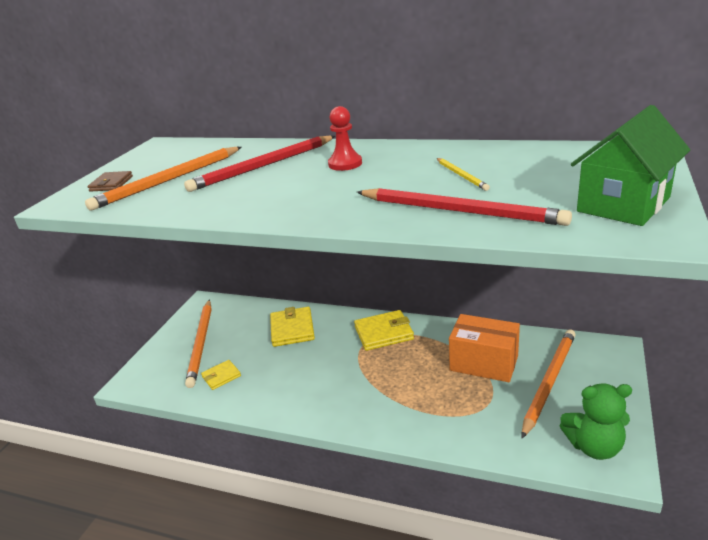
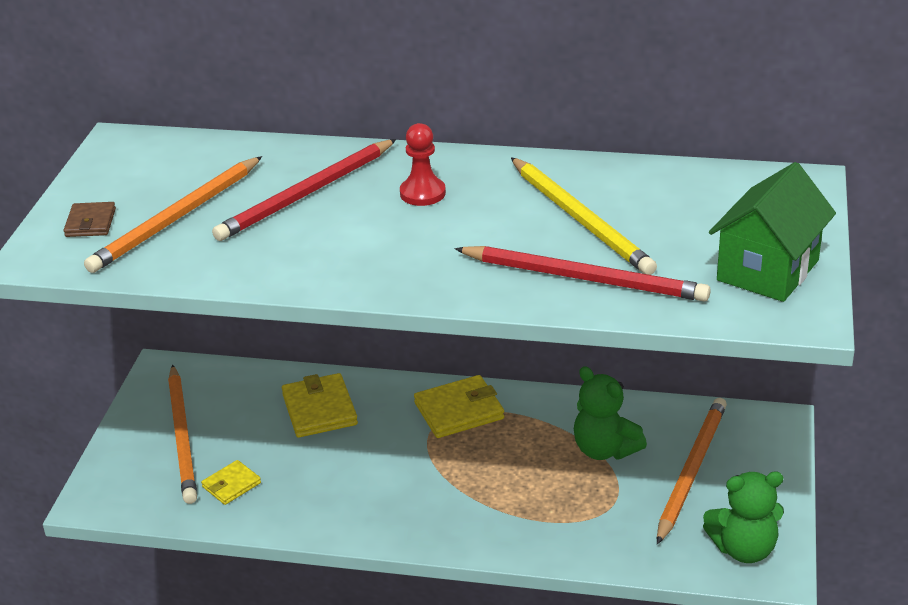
camera: 10 degrees left, 5 degrees up
(461, 175) = (581, 219): yellow pencil -> yellow pencil, size x2.03
(484, 363) = (604, 450): orange box -> green teddy bear

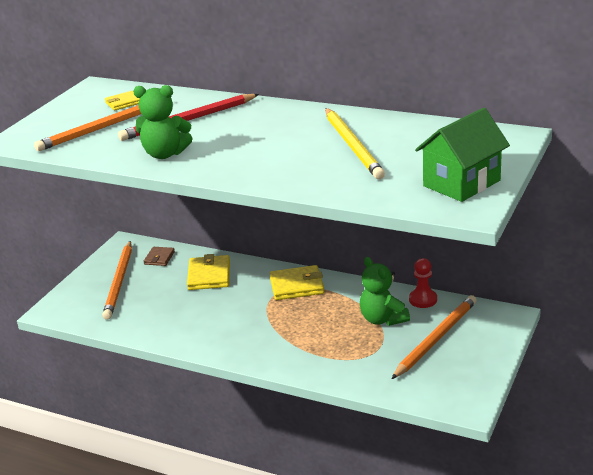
camera: 15 degrees right, 5 degrees down
(90, 223) = (53, 126): brown wallet -> brown wallet (159, 258)
(231, 485) = (136, 312): yellow wallet -> yellow wallet (123, 103)
(422, 193) = (260, 125): red pawn -> red pawn (423, 300)
(585, 278) = (336, 178): red pencil -> none
(744, 549) = (452, 390): green teddy bear -> green teddy bear (165, 154)

